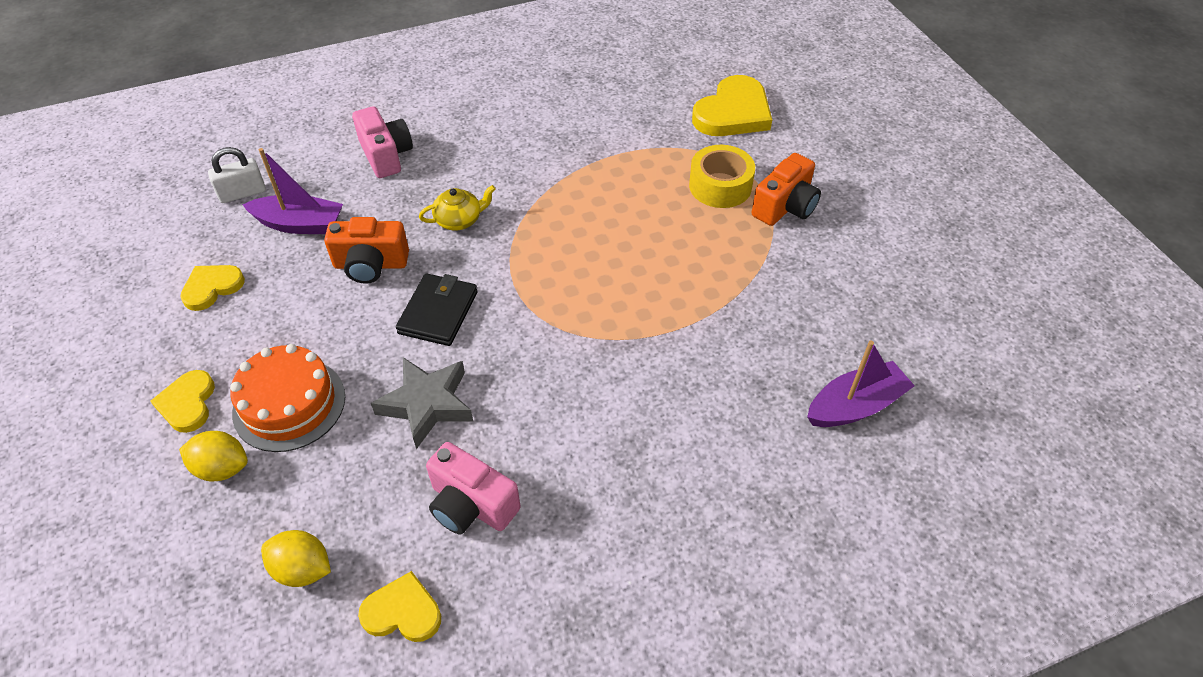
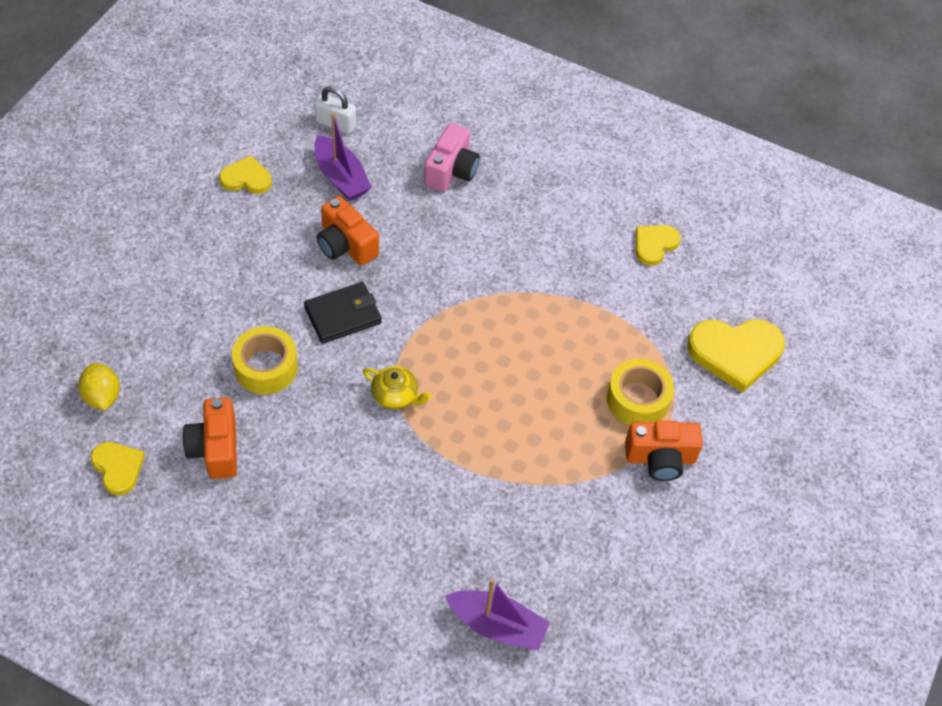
camera: 45 degrees right, 5 degrees up
(187, 403) = (155, 244): yellow heart -> yellow heart (654, 245)
(222, 468) = (130, 300): yellow lemon -> none
(289, 404) = (200, 295): orange cake -> none
(427, 404) = (266, 367): grey star -> yellow tape
(459, 220) = (435, 262): yellow teapot -> yellow teapot (396, 396)
(471, 505) = (215, 448): pink camera -> orange camera

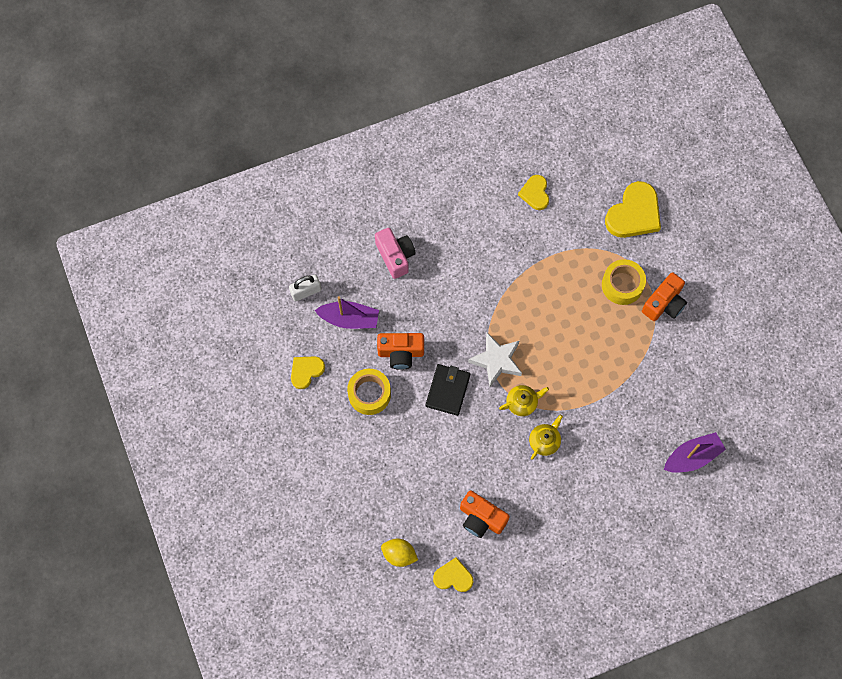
camera: 45 degrees left, 15 degrees up
(266, 367) = (449, 455): yellow tape -> yellow tape (369, 394)
(369, 449) = (544, 441): none -> yellow teapot
(422, 338) = (496, 361): none -> white star

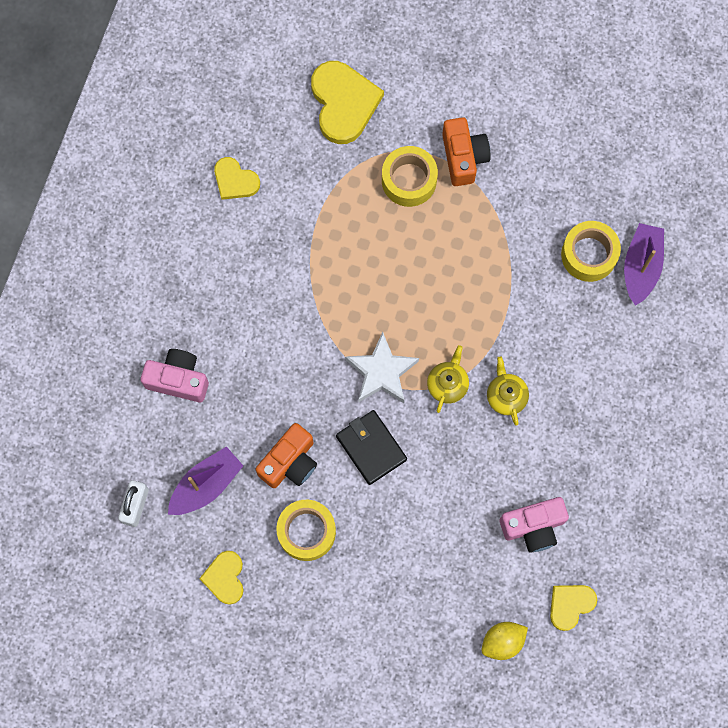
camera: 50 degrees left, 5 degrees up
(481, 518) = (533, 526): orange camera -> pink camera
(671, 421) = (589, 254): none -> yellow tape

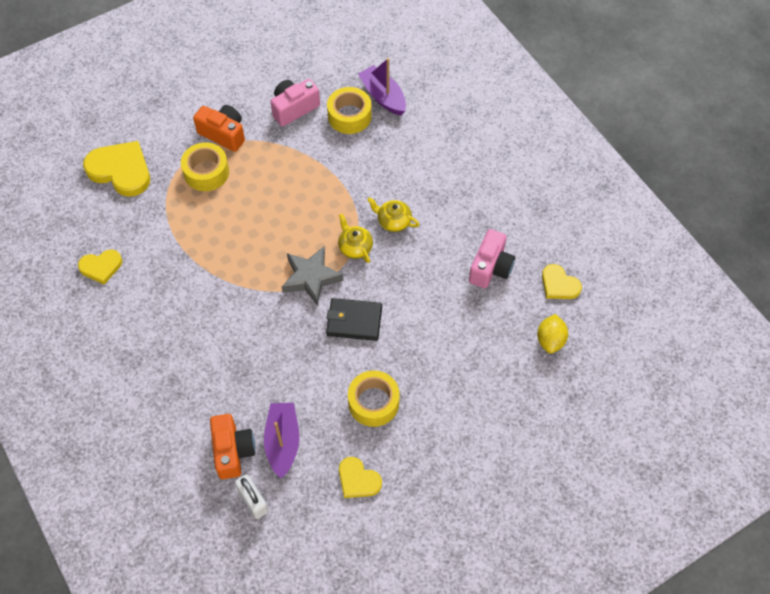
camera: 50 degrees left, 15 degrees down
(178, 379) = (194, 403): pink camera -> pink camera (294, 108)
(290, 462) = (317, 377): orange camera -> orange camera (233, 451)
(381, 372) = (311, 278): white star -> grey star
(570, 605) = (559, 284): yellow heart -> yellow heart turned 45 degrees counterclockwise

